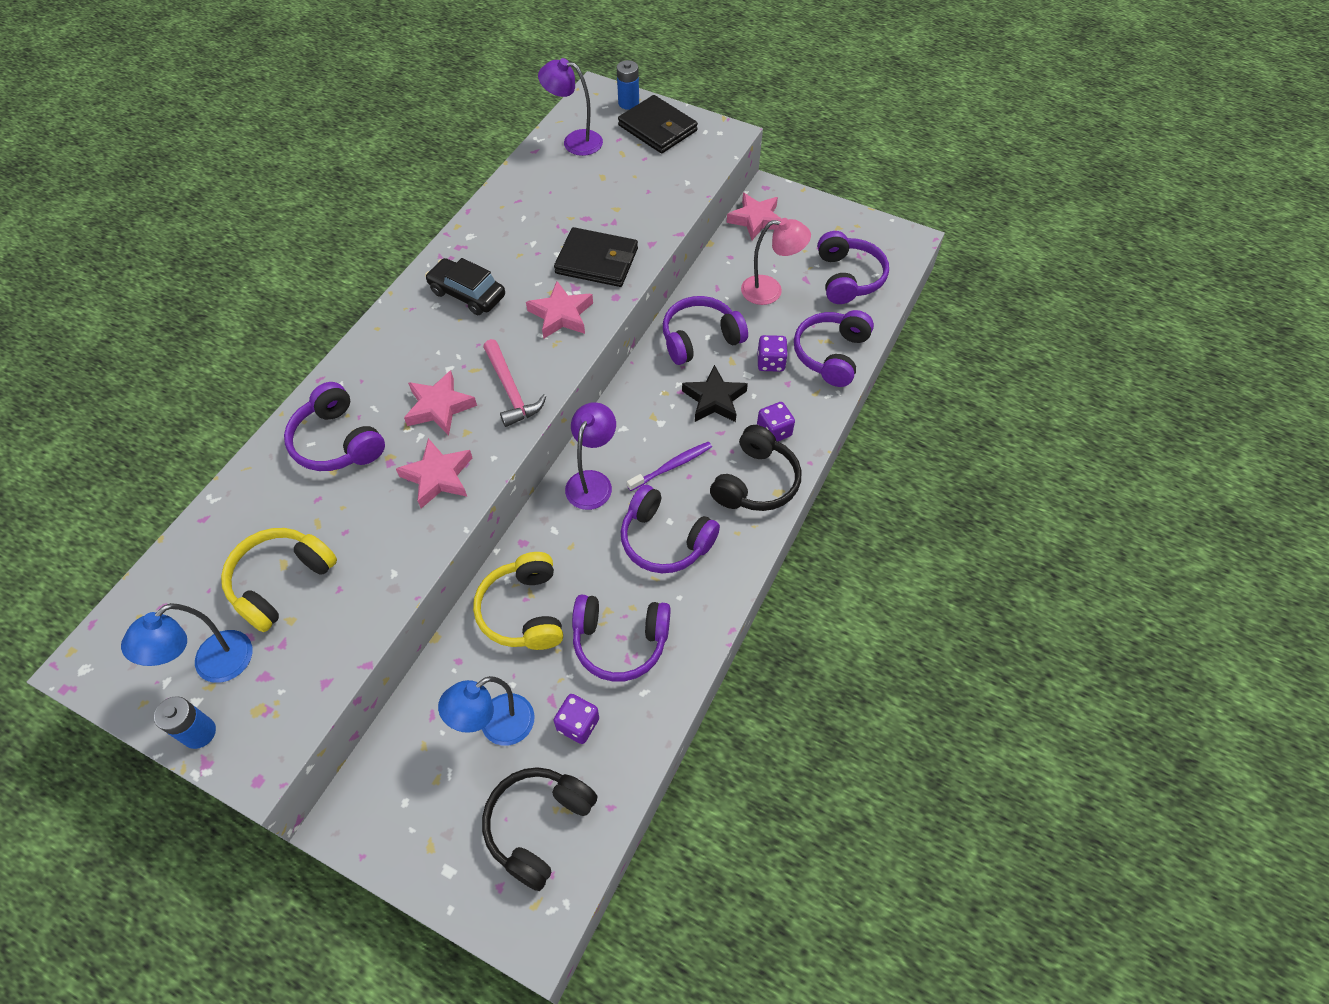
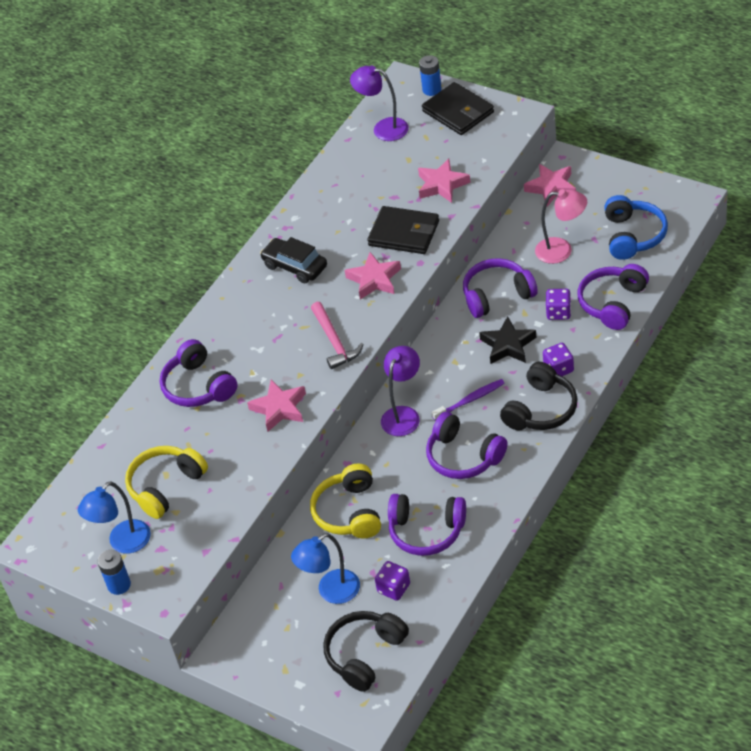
camera: 10 degrees right, 10 degrees down
(439, 407) = (277, 356): pink star -> pink star (442, 185)
(848, 278) = (633, 236): purple headphones -> blue headphones

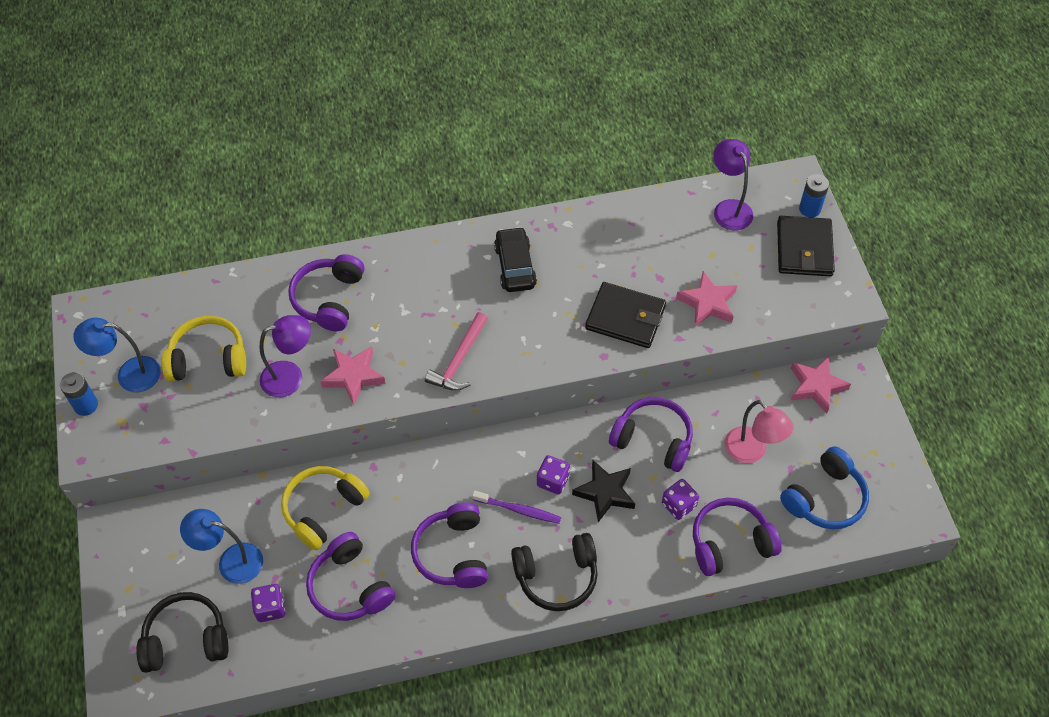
camera: 40 degrees right, 10 degrees up
(374, 280) = (553, 336): pink star -> none
(403, 414) = (459, 469): purple lamp -> purple lamp (290, 376)
(404, 233) = (625, 317): black wallet -> black wallet turned 45 degrees counterclockwise
(558, 369) = (614, 555): purple dice -> purple dice (553, 481)

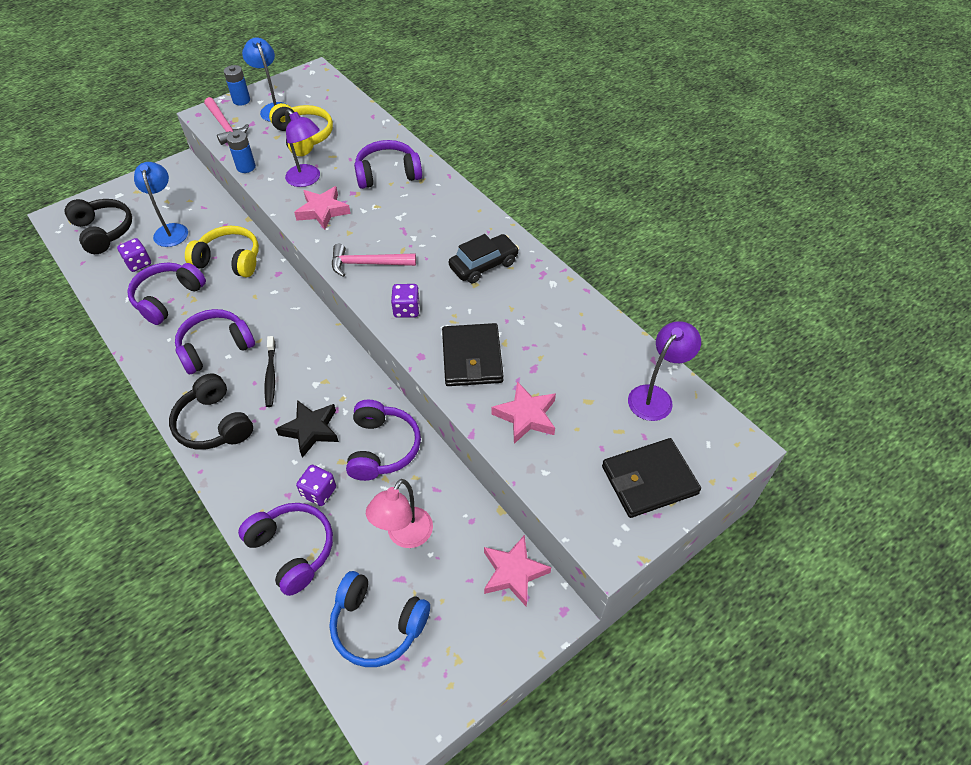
camera: 65 degrees right, 5 degrees down
(129, 436) = (225, 126): none -> pink hammer
(518, 510) = (271, 375): purple toothbrush -> black toothbrush
(553, 481) = (308, 388): purple dice -> purple dice (406, 309)
(809, 209) = (707, 469): blue battery -> blue battery (246, 167)

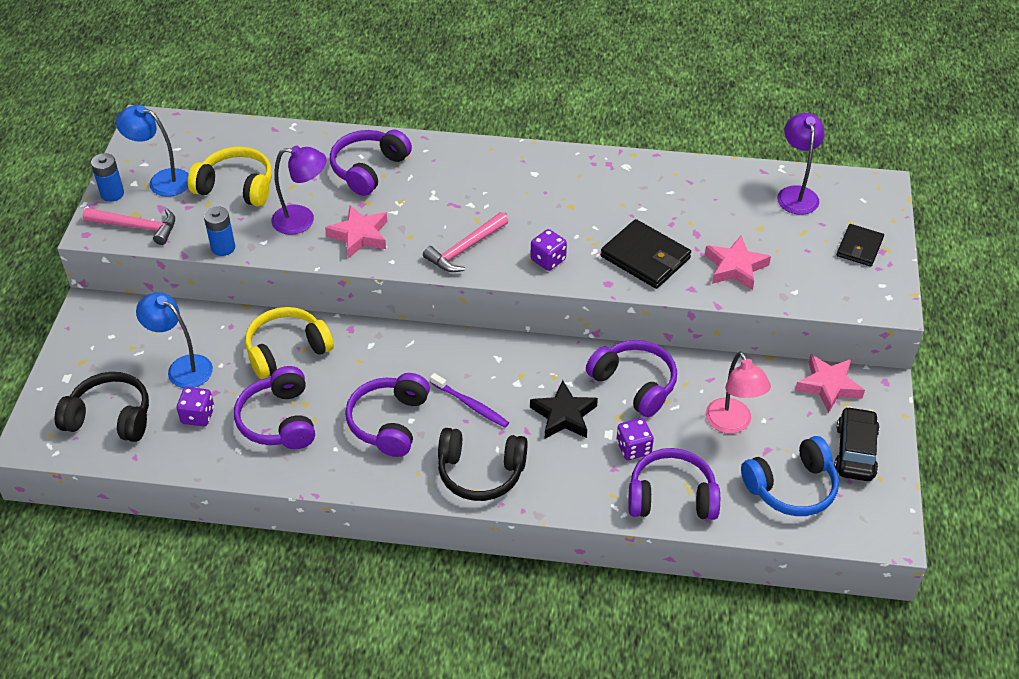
camera: 45 degrees left, 5 degrees down
(271, 375) = (470, 405): black toothbrush -> purple toothbrush
(483, 265) = (557, 187): black car -> black car (855, 451)
(649, 480) = (859, 247): black wallet -> black wallet, size x0.63

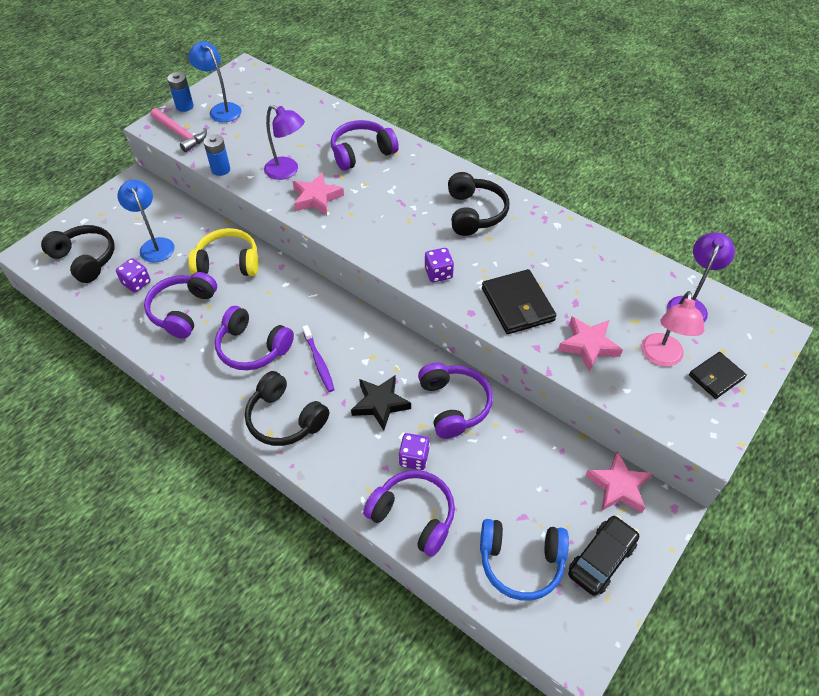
camera: 30 degrees right, 5 degrees up
(236, 187) = (264, 131): yellow headphones -> none
(389, 422) = (252, 348): purple headphones -> purple headphones turned 105 degrees counterclockwise
(464, 249) = (382, 239): pink hammer -> none
(537, 186) = (474, 213): none -> black headphones
(732, 424) = (509, 478): pink lamp -> pink lamp (661, 357)

